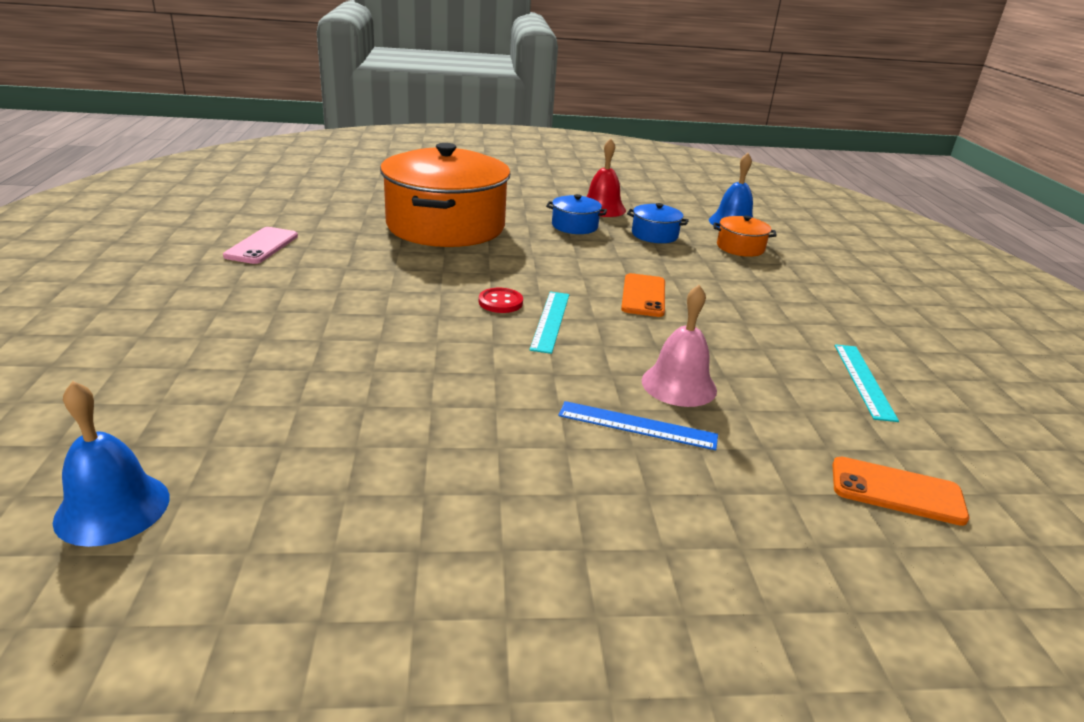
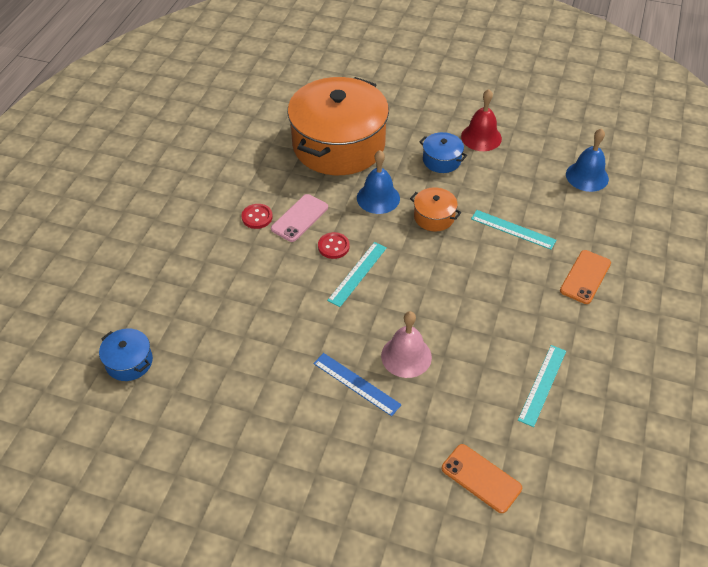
camera: 25 degrees right, 20 degrees up
(112, 508) = (68, 369): blue bell -> blue bell (378, 198)
(262, 246) = (200, 151): pink phone -> pink phone (299, 218)
(377, 290) = (257, 217): none -> red button
(643, 296) = (442, 259): orange phone -> orange phone (585, 277)
(654, 235) = (502, 183): blue pot -> blue pot (129, 362)
(698, 264) = (513, 229): none -> turquoise ruler
(740, 247) = (567, 213): orange pot -> orange pot (434, 217)

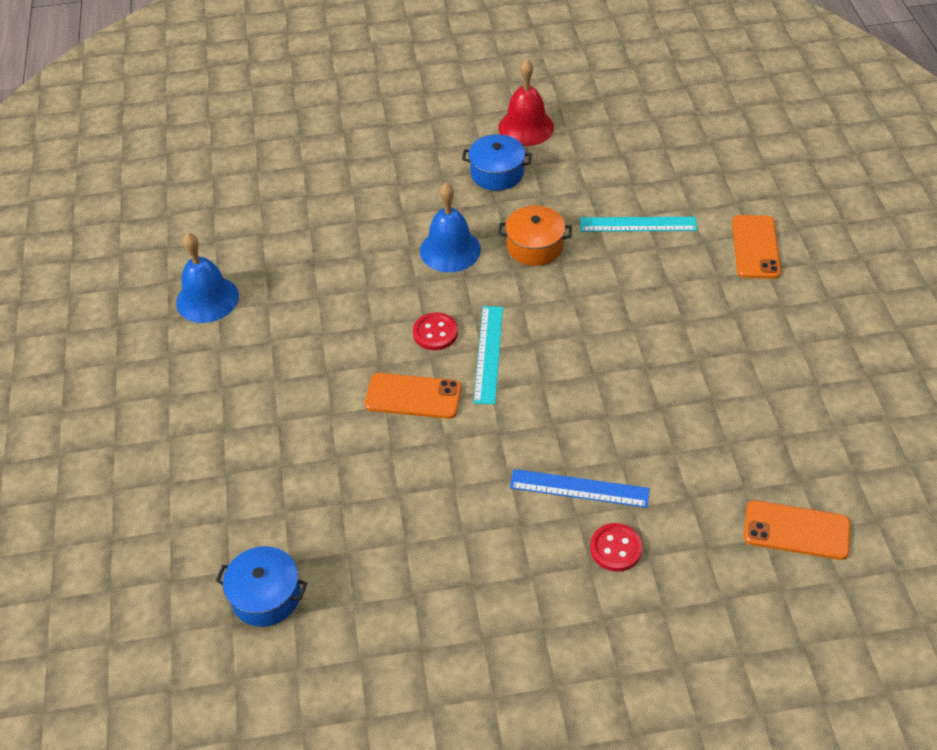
camera: 25 degrees left, 0 degrees up
(257, 217) = (309, 336): red button -> red button (616, 548)
(293, 280) = (413, 396): none -> orange phone
(299, 218) = (367, 315): pink phone -> none
(338, 145) = (353, 202): orange pot -> none
(406, 356) = (616, 428): pink bell -> none
(542, 384) = (791, 392): turquoise ruler -> none
(587, 176) = (680, 128): blue bell -> blue bell (207, 299)

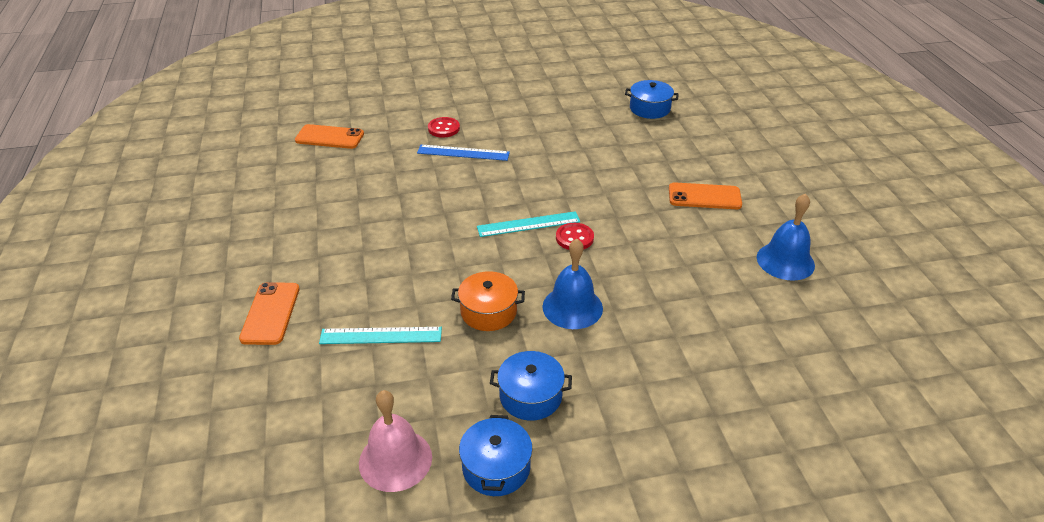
camera: 175 degrees right, 10 degrees down
(413, 396) = (584, 197): orange phone -> orange phone (704, 197)
(488, 354) = (528, 224): turquoise ruler -> turquoise ruler turned 75 degrees clockwise
(526, 127) = (496, 467): red bell -> blue pot
(603, 132) = (395, 460): none -> pink bell

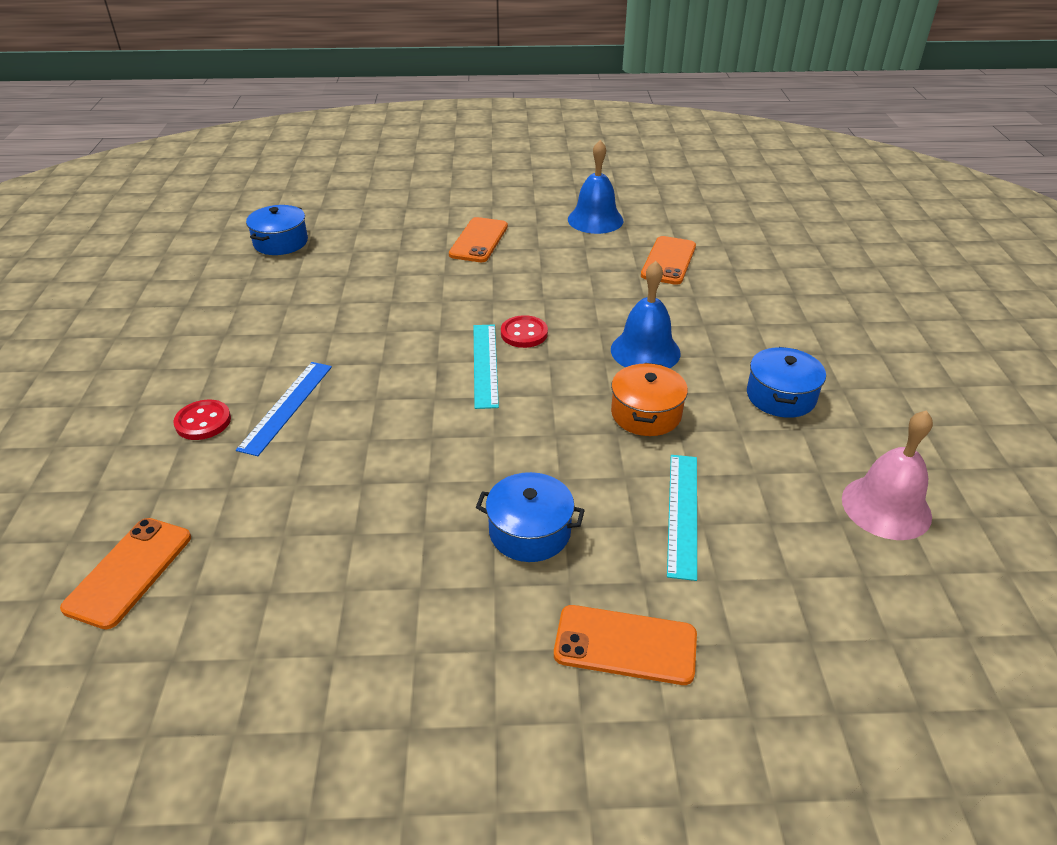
camera: 80 degrees left, 0 degrees up
(496, 467) = (880, 430): blue pot -> blue pot (529, 531)
(732, 316) = (668, 261): none -> orange phone

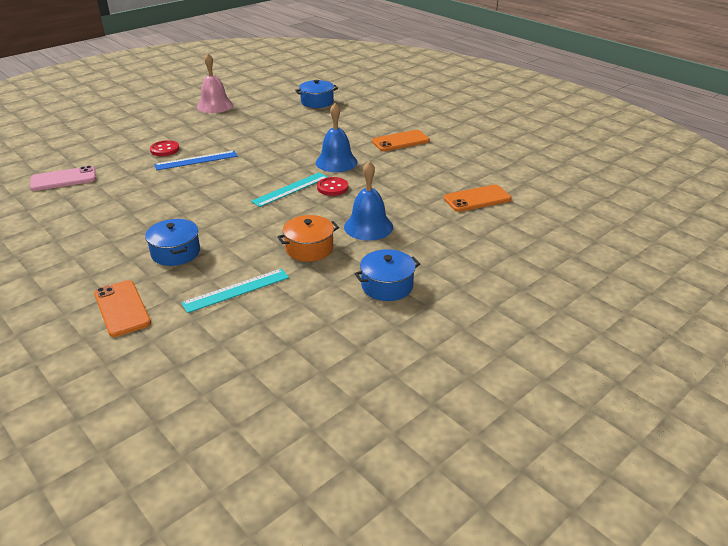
camera: 50 degrees right, 5 degrees down
(129, 572) = (63, 179): orange phone -> pink phone
(595, 220) = (482, 161): blue bell -> blue bell (336, 162)
(886, 507) = (322, 359): pink bell -> pink bell (215, 106)

